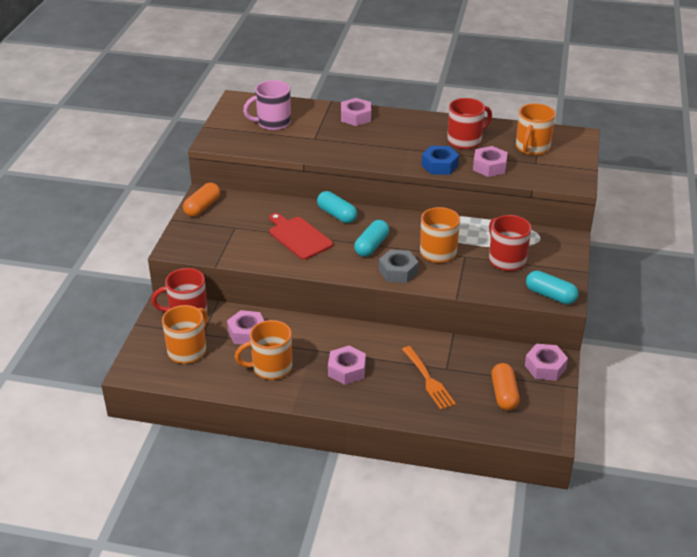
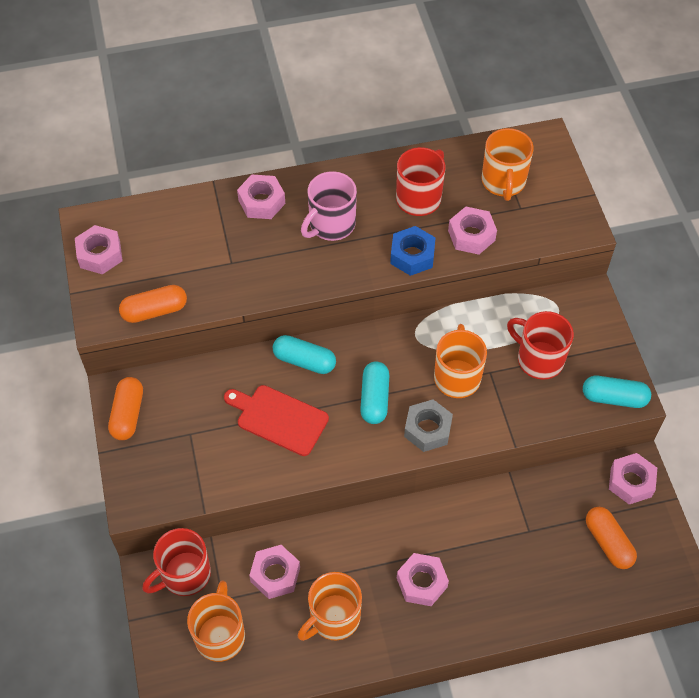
camera: 25 degrees left, 20 degrees up
(234, 114) = (100, 254): none -> pink nut
(248, 146) = (154, 311): none -> orange capsule
(272, 123) = (160, 252): pink mug -> pink mug (331, 225)
(428, 380) = (519, 557): orange fork -> none

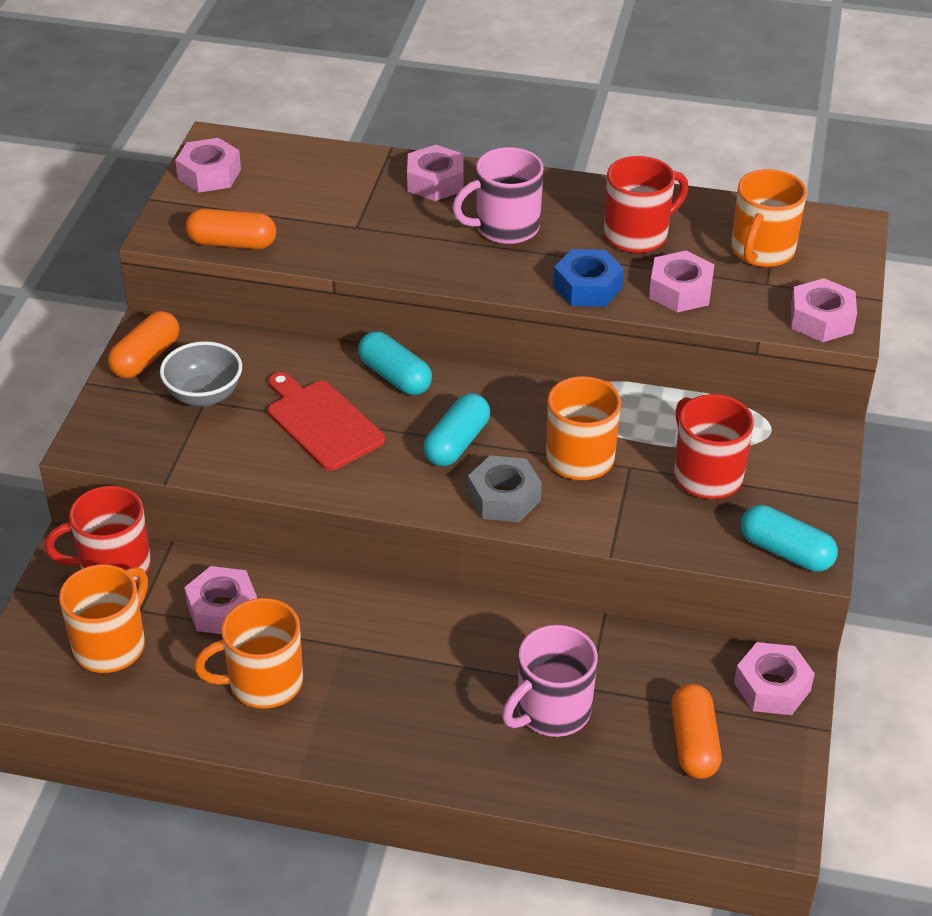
camera: 25 degrees right, 15 degrees down
(187, 429) = (204, 395): none -> grey bowl
(422, 582) = (404, 689): pink nut -> pink nut (821, 319)
(516, 558) = (551, 711): none -> pink mug

